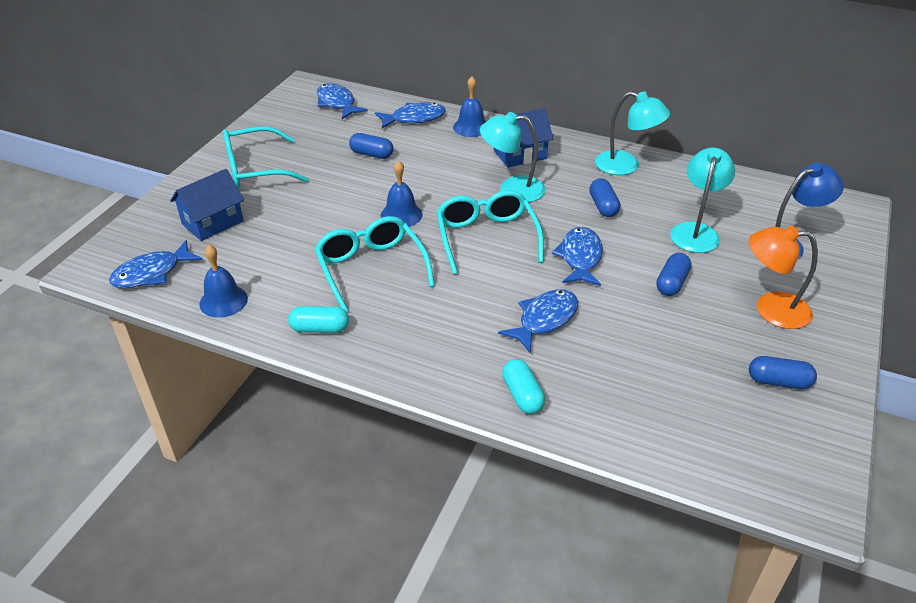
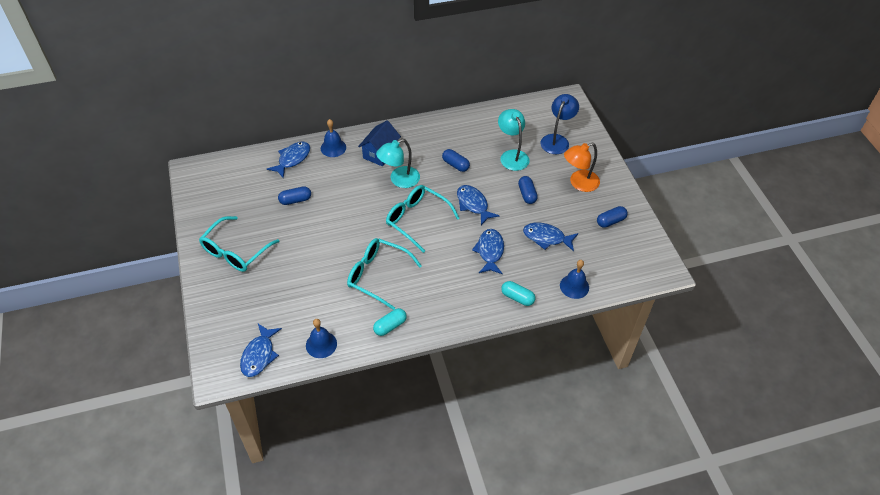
camera: 40 degrees left, 10 degrees up
(212, 222) = (254, 302): blue house -> none
(337, 103) = (230, 173): blue fish -> blue fish (546, 238)
(401, 215) = (357, 232): blue bell -> blue bell (574, 286)
(626, 166) = (443, 130): turquoise lamp -> none

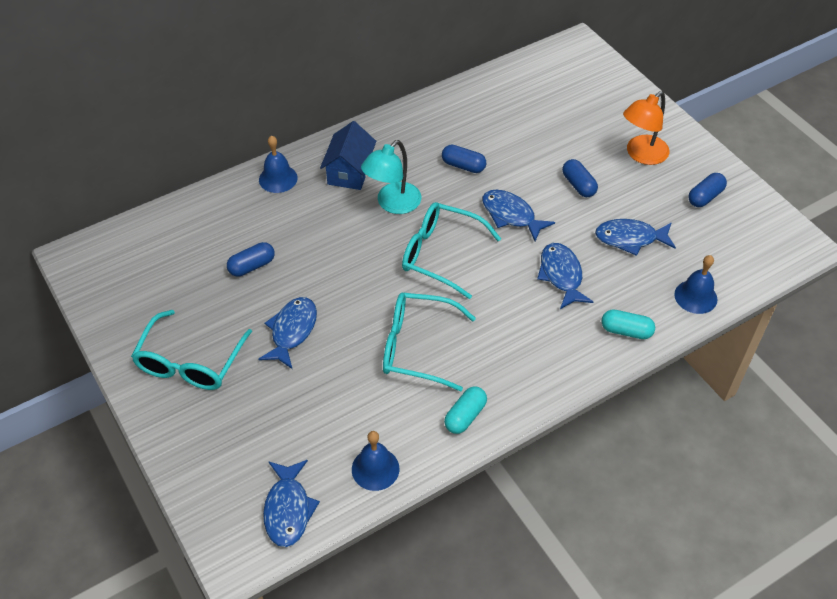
camera: 15 degrees left, 0 degrees up
(292, 159) = (224, 208): blue fish -> blue fish (292, 331)
(512, 155) = (536, 136): turquoise lamp -> none
(557, 140) = (587, 103): blue lamp -> none

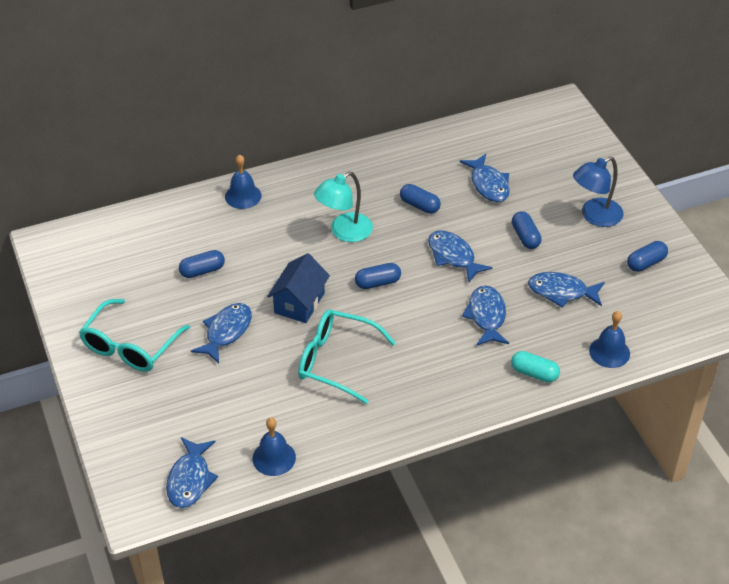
camera: 10 degrees right, 5 degrees down
(349, 172) = (311, 198): blue house -> blue house (299, 303)
(440, 254) = (377, 283): turquoise glasses -> blue capsule
(465, 416) = (365, 425): turquoise capsule -> none
(527, 135) = (488, 184): none -> blue fish
(641, 155) = (595, 216): orange lamp -> blue lamp

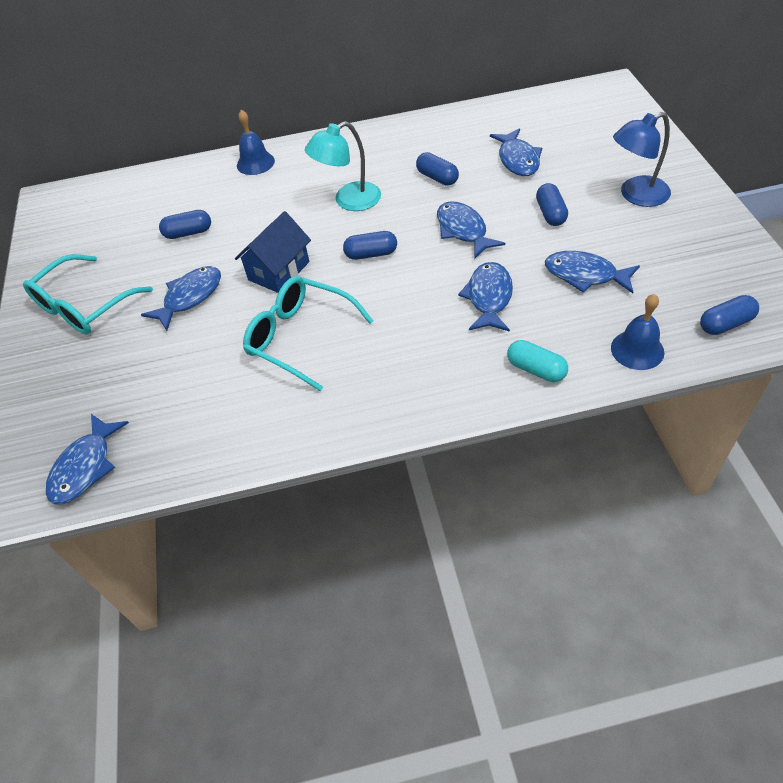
camera: 15 degrees right, 5 degrees up
(274, 458) = (191, 449): blue bell -> none
(646, 263) = (694, 248): blue capsule -> blue capsule (725, 324)

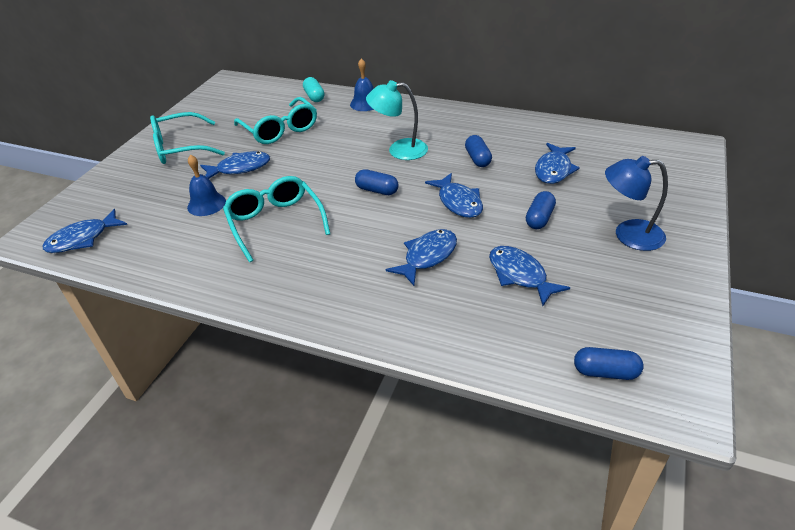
camera: 30 degrees right, 10 degrees down
(188, 233) = (280, 130): blue capsule -> turquoise glasses
(279, 271) = (307, 175): blue house -> none
(463, 230) = (458, 202): blue fish -> blue fish turned 150 degrees clockwise
(536, 369) = (407, 324): turquoise capsule -> turquoise capsule (314, 97)
(637, 350) = (504, 352): blue bell -> blue bell (206, 204)

